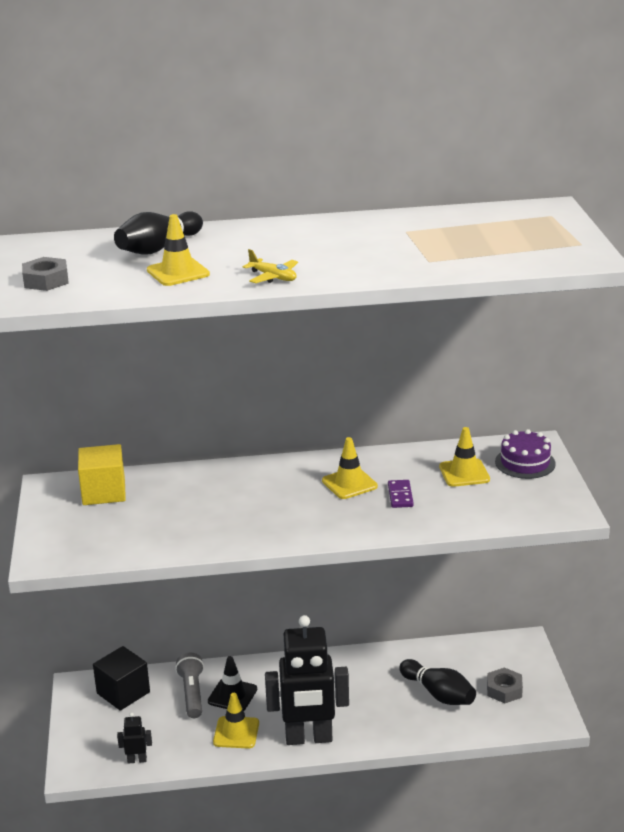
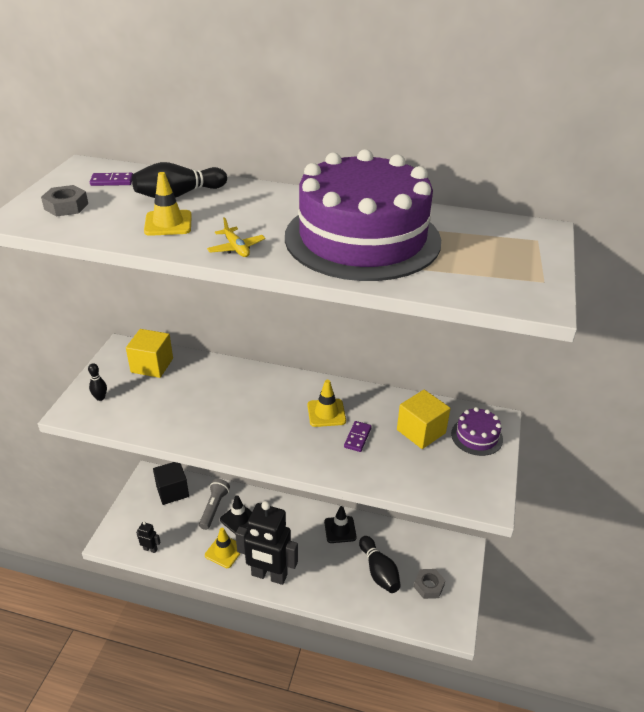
camera: 20 degrees right, 10 degrees up
(67, 251) = (112, 181): none -> purple domino
(67, 537) = (100, 398): none -> black bowling pin
(367, 668) = (340, 530): none -> black traffic cone
(388, 245) = (362, 238): none -> purple cake
(464, 473) = (421, 431): yellow traffic cone -> yellow cube

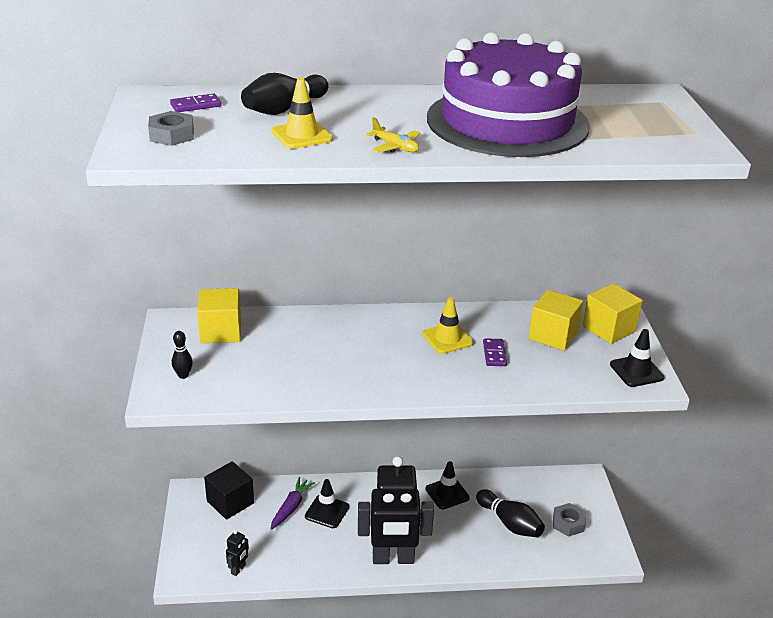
camera: 20 degrees left, 5 degrees down
(150, 549) = (238, 569): black robot -> black robot turned 120 degrees clockwise
(214, 508) = (291, 507): grey flashlight -> purple carrot
(224, 551) = (328, 548): yellow traffic cone -> none
(476, 436) = (609, 328): purple cake -> yellow cube
(478, 486) = (636, 371): none -> black traffic cone

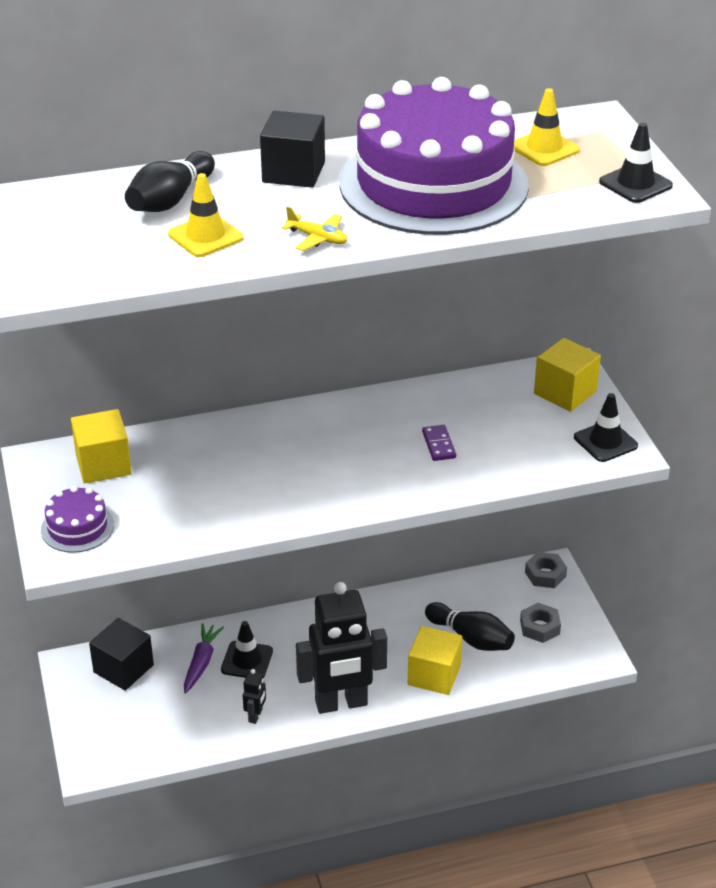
camera: 10 degrees left, 5 degrees up
(172, 135) = (54, 256): grey nut -> grey nut (545, 574)
(183, 375) = (77, 527): black bowling pin -> purple cake
(196, 105) = (63, 209): purple domino -> none
(238, 569) = (158, 747): black robot -> black robot (255, 716)
(392, 102) = (293, 172): none -> black cube
(447, 338) = (379, 433): yellow traffic cone -> yellow traffic cone (544, 148)
(447, 493) = (388, 614): black traffic cone -> black traffic cone (635, 184)
(553, 335) = (502, 411): yellow cube -> yellow cube (434, 675)

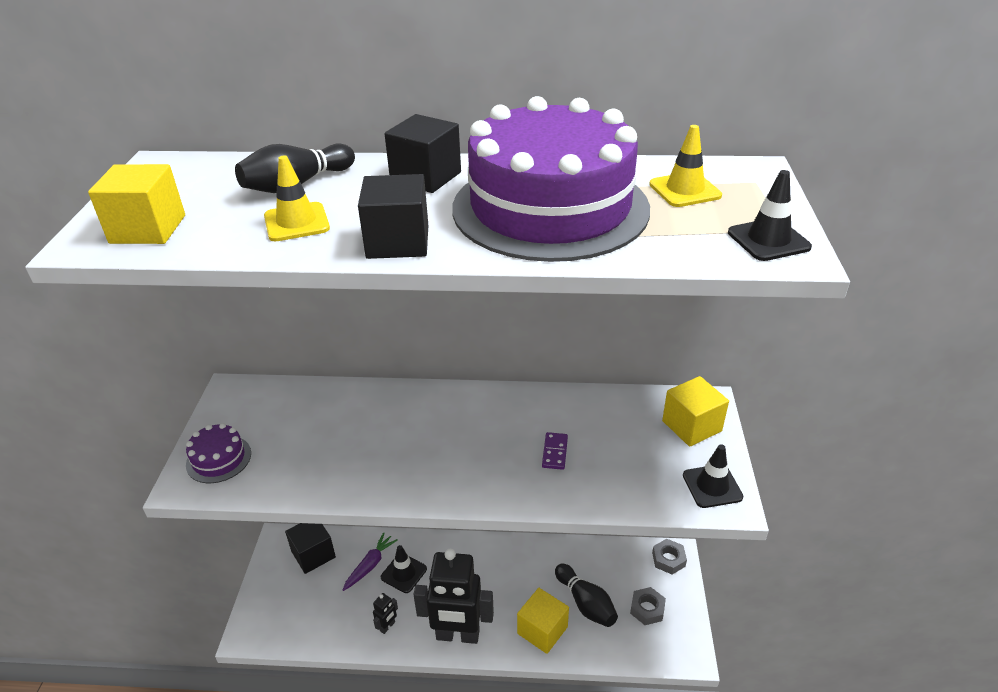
camera: 20 degrees right, 0 degrees up
(103, 464) = (275, 406): yellow cube -> yellow cube (148, 229)
(317, 238) = (398, 242): yellow plane -> black cube

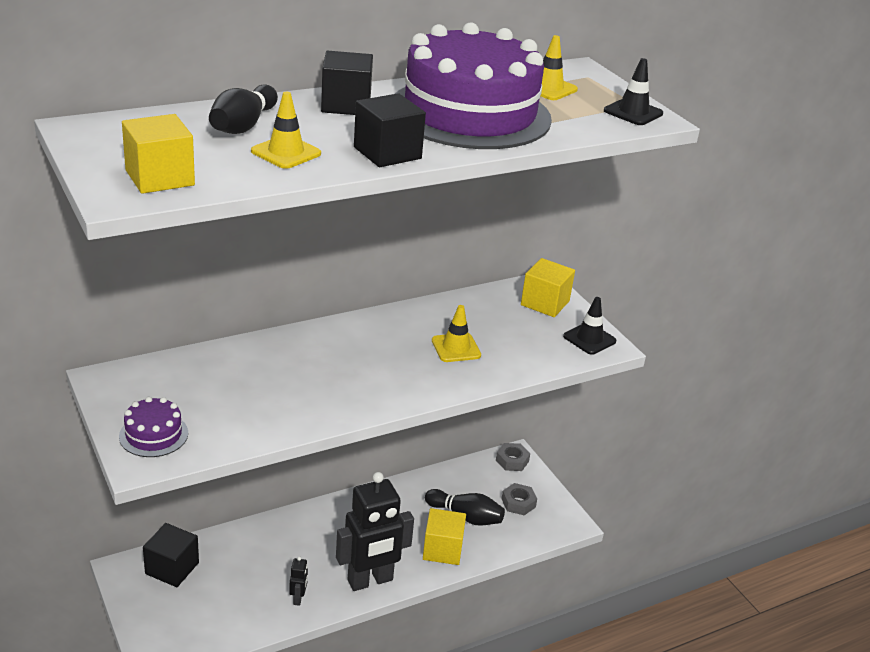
camera: 35 degrees left, 5 degrees down
(370, 565) = (241, 556): purple carrot -> none
(403, 573) = (281, 551): black traffic cone -> none
(554, 452) = (456, 348): purple domino -> yellow traffic cone

